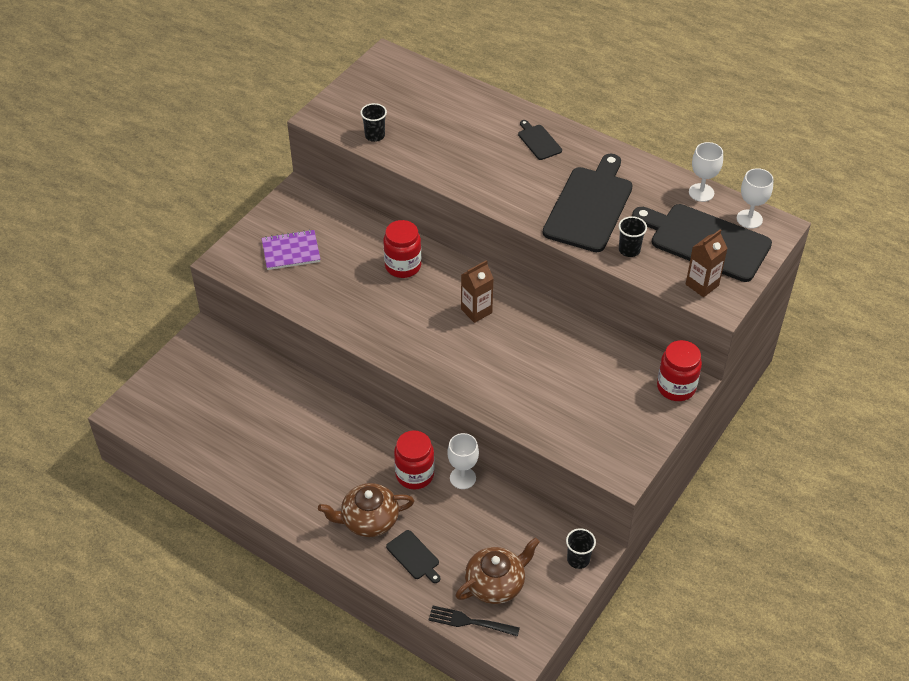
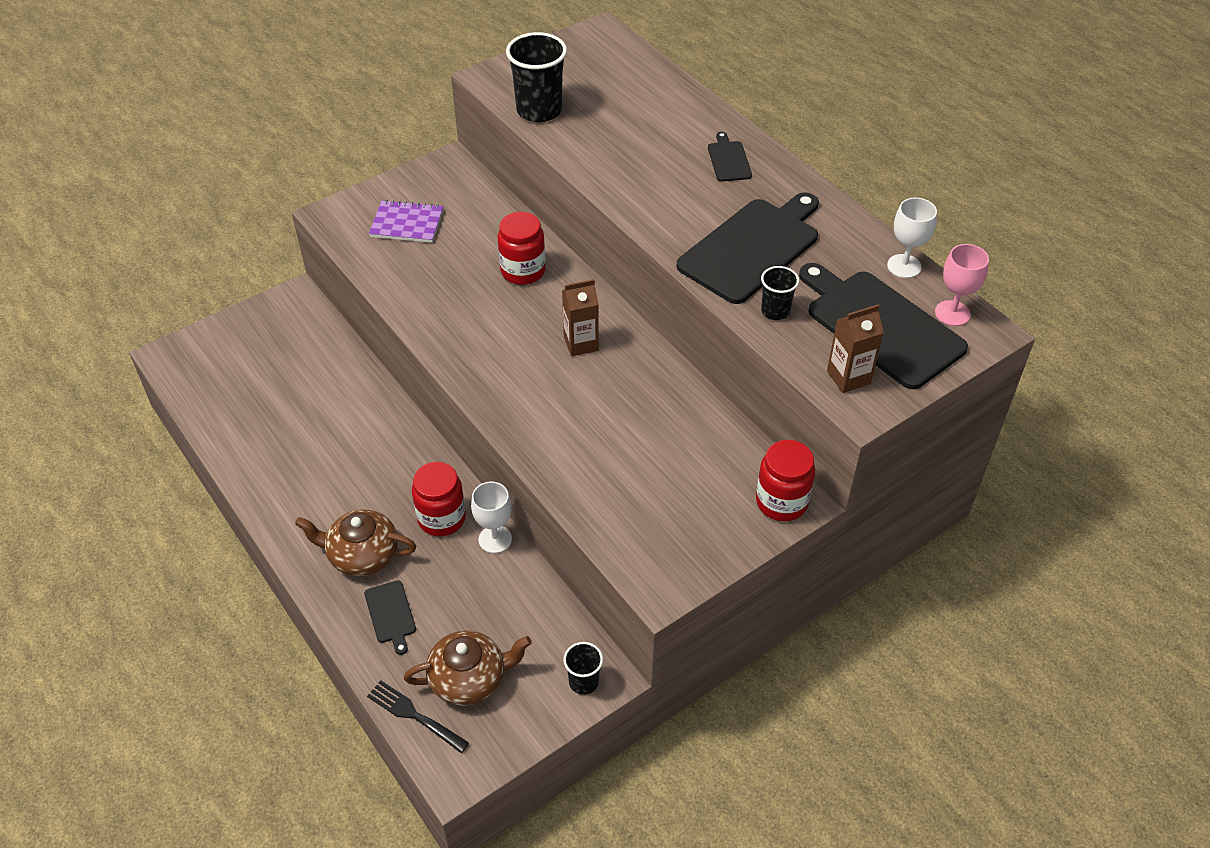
camera: 20 degrees right, 0 degrees up
(375, 136) = (539, 110): black cup -> black cup, size x1.84
(749, 219) = (952, 313): white goblet -> pink goblet

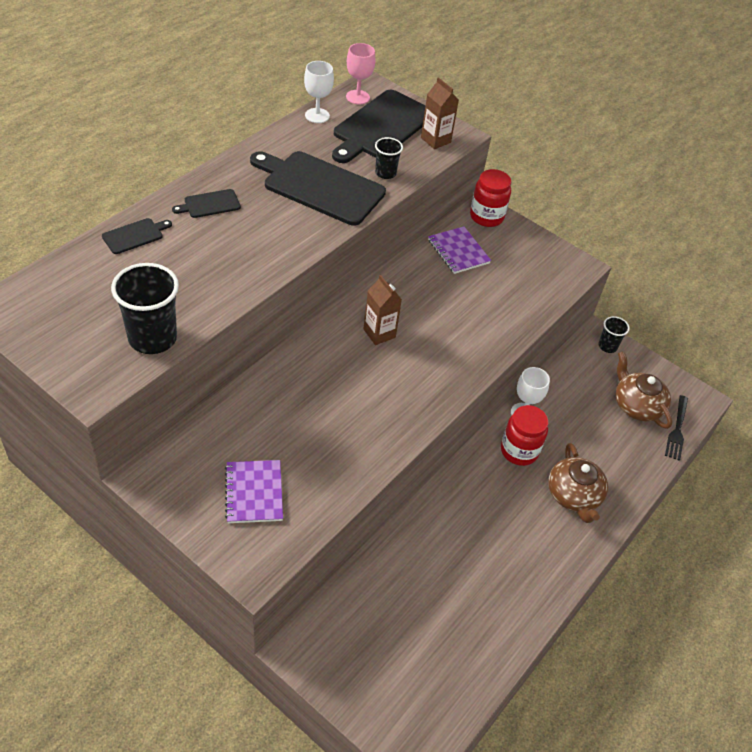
camera: 110 degrees left, 0 degrees up
(390, 614) = (613, 463): black cutting board -> black cutting board (135, 235)
(523, 271) = (302, 385): red jar -> none
(710, 450) = (458, 251): none -> purple notebook

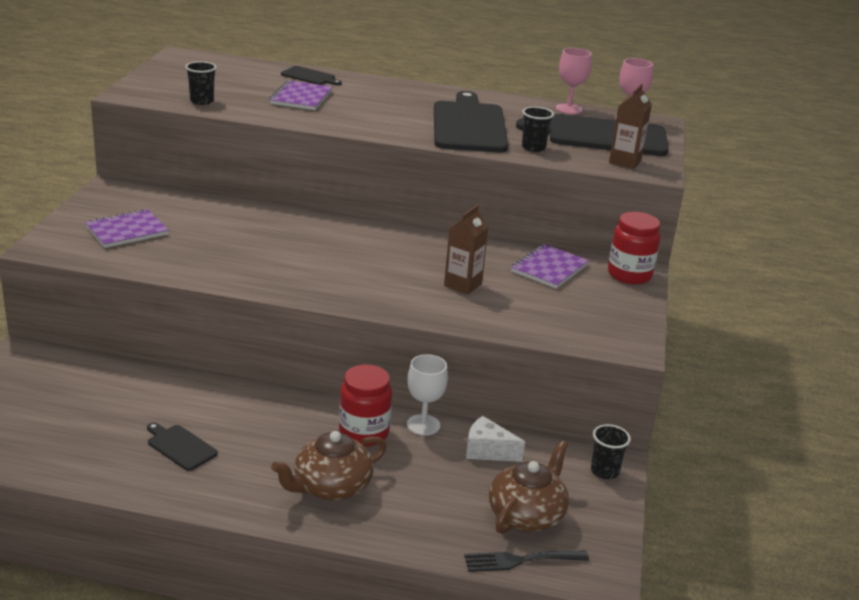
camera: 65 degrees right, 20 degrees down
(152, 338) = (202, 101): black cup -> black cup, size x0.54
(189, 263) = (301, 98): none -> purple notebook
(209, 204) = (382, 92): black cutting board -> black cutting board (180, 446)
(317, 115) = (569, 109): white goblet -> pink goblet
(379, 333) = (376, 249): brown carton -> brown carton (463, 285)
(565, 393) = (487, 451): none -> white cheese

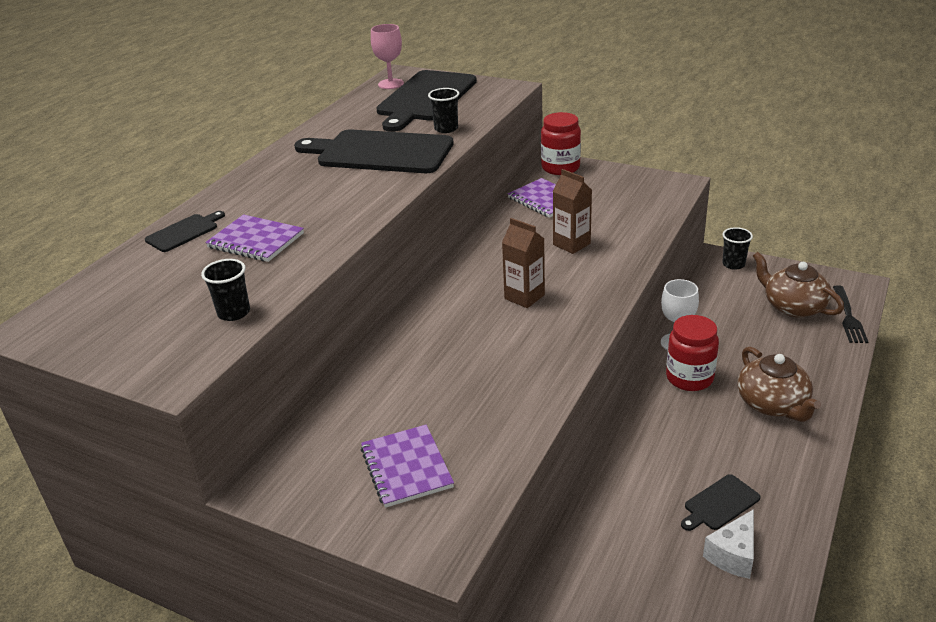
camera: 70 degrees left, 5 degrees up
(487, 451) = (712, 314): white cheese -> white cheese (733, 555)
(569, 109) = (354, 104): pink goblet -> none
(625, 162) = (486, 96): brown carton -> brown carton (524, 297)

